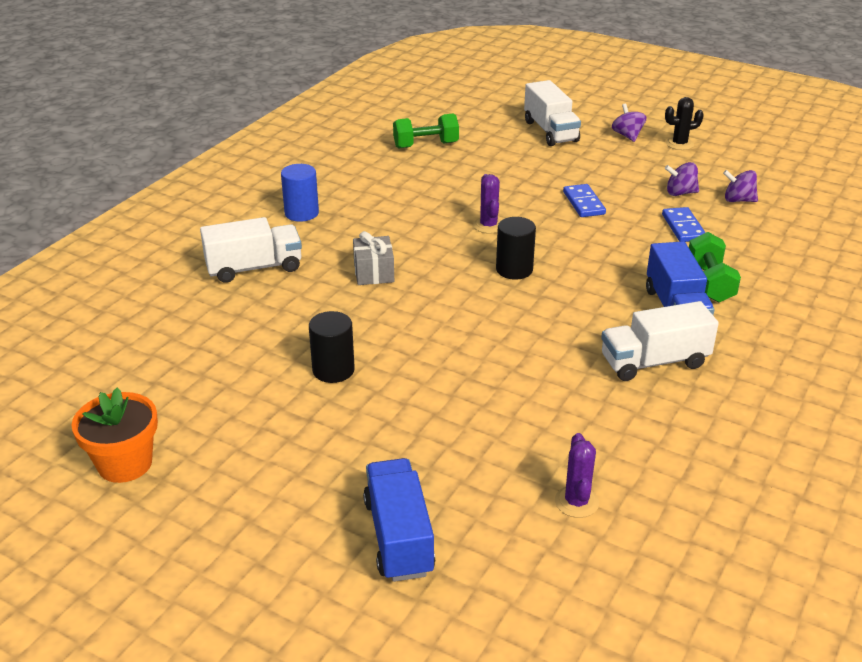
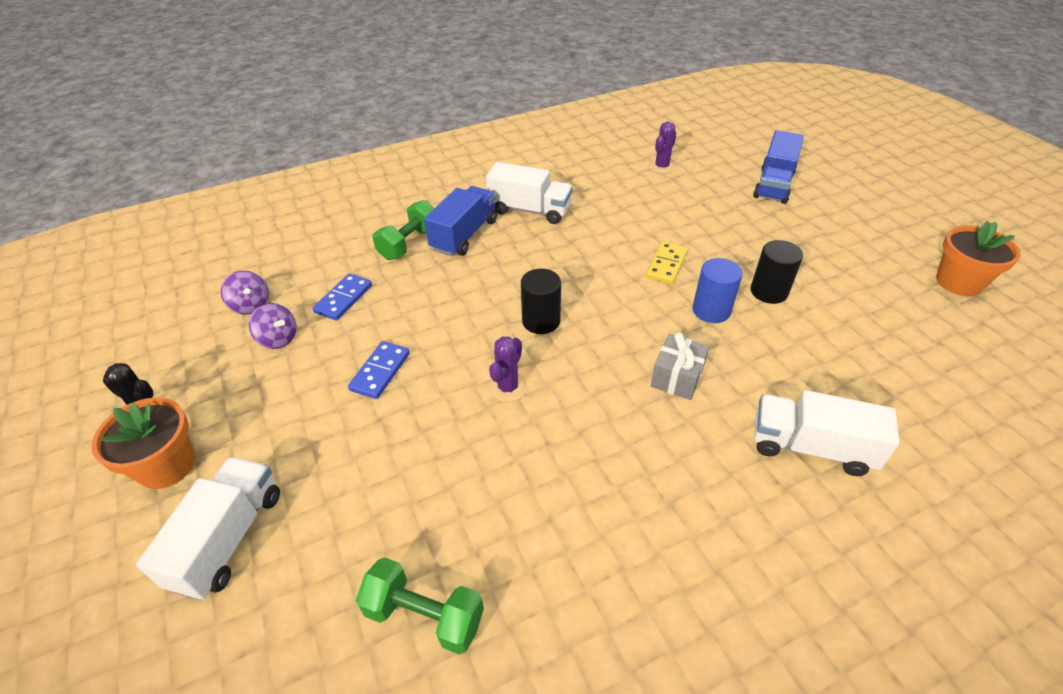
camera: 145 degrees left, 10 degrees up
(301, 213) = (713, 529): blue cylinder -> blue cylinder (711, 310)
(452, 358) = (666, 265): none -> yellow domino
(627, 136) = (167, 466): purple spinning top -> orange flower pot

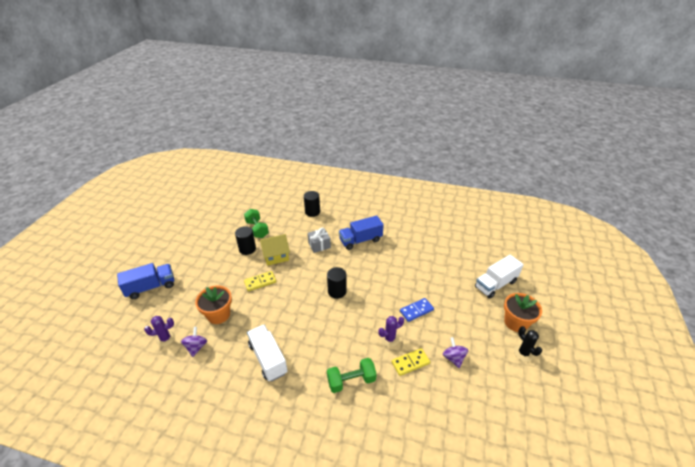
camera: 140 degrees left, 5 degrees down
(251, 305) = (461, 393): purple spinning top -> purple spinning top (196, 347)
(344, 299) = (410, 362): blue domino -> yellow domino
(424, 615) = (445, 238): green dumbbell -> green dumbbell (257, 229)
(464, 235) = (318, 365): blue truck -> blue truck (360, 240)
(508, 387) = (375, 275): purple cactus -> purple cactus (389, 339)
(711, 310) = (276, 256): blue cylinder -> yellow house
(810, 447) = (312, 212): white truck -> black cylinder
(958, 282) = (192, 215): orange flower pot -> orange flower pot (218, 315)

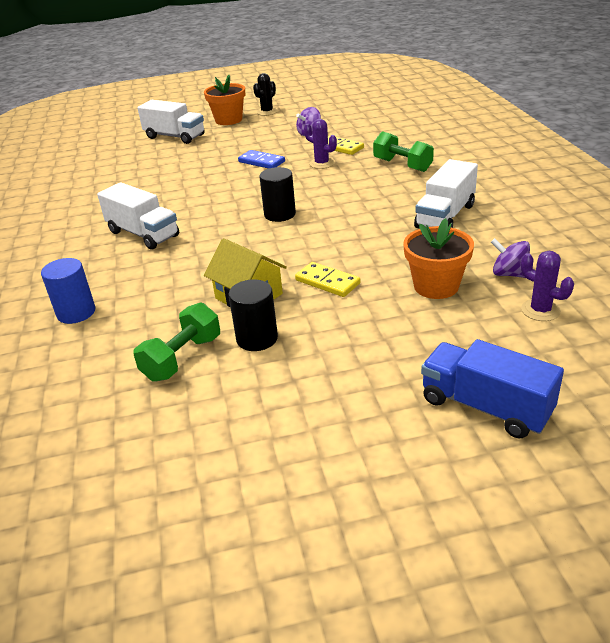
camera: 115 degrees left, 5 degrees down
(196, 347) = (509, 274): purple spinning top -> purple spinning top turned 60 degrees clockwise
(312, 212) = (76, 312): black cylinder -> blue cylinder
(319, 245) = (183, 265): grey gift -> none
(360, 240) = (143, 234): blue truck -> white truck

